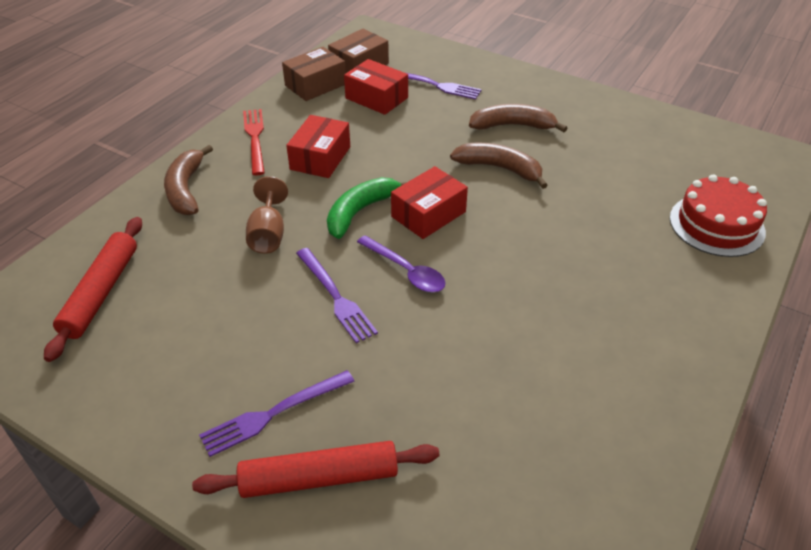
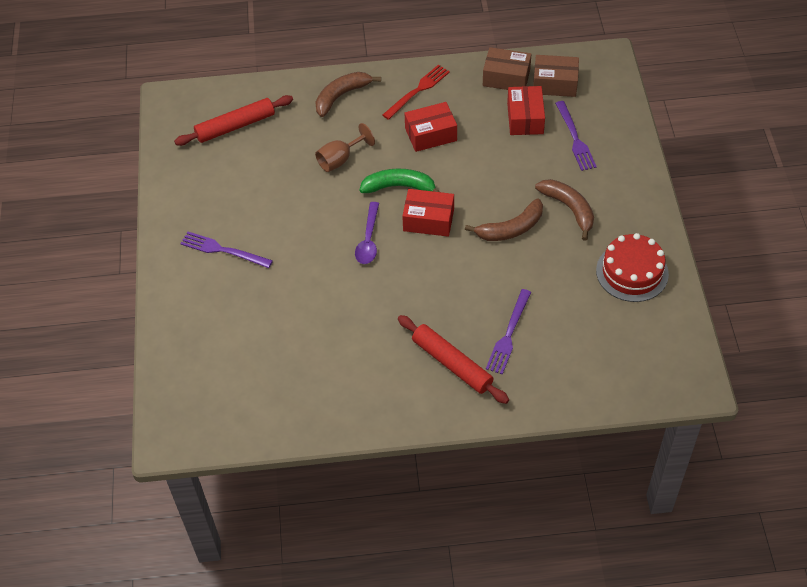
camera: 55 degrees right, 10 degrees up
(319, 477) = (203, 292): red rolling pin -> red rolling pin (452, 363)
(335, 297) = (320, 222): purple fork -> purple fork (508, 334)
(499, 168) = (511, 228): brown banana -> brown banana turned 75 degrees clockwise
(716, 225) = (563, 373): red cake -> red cake (632, 272)

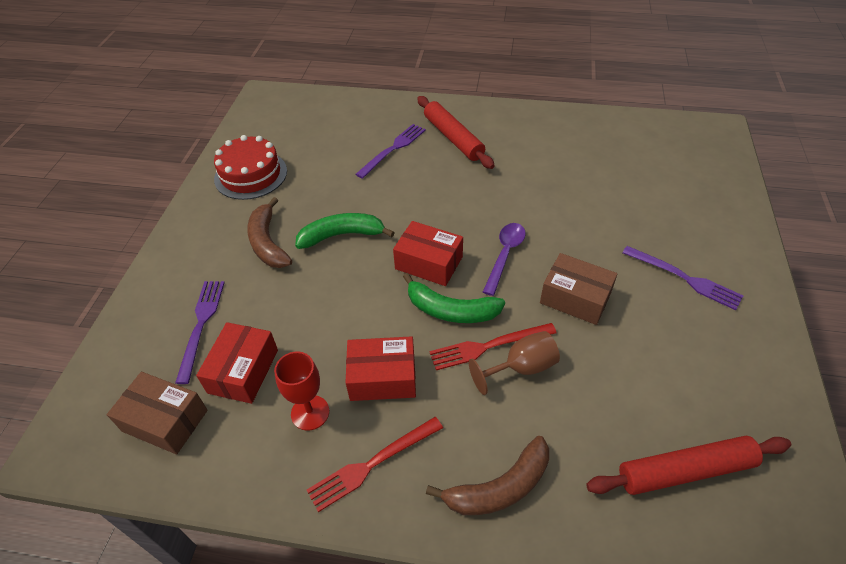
camera: 165 degrees left, 5 degrees down
(365, 168) = (488, 346): none -> red fork
(468, 106) = (310, 412): none -> red goblet
(506, 77) = (226, 452): brown box -> brown box (575, 298)
(511, 228) = (342, 235): brown banana -> green banana

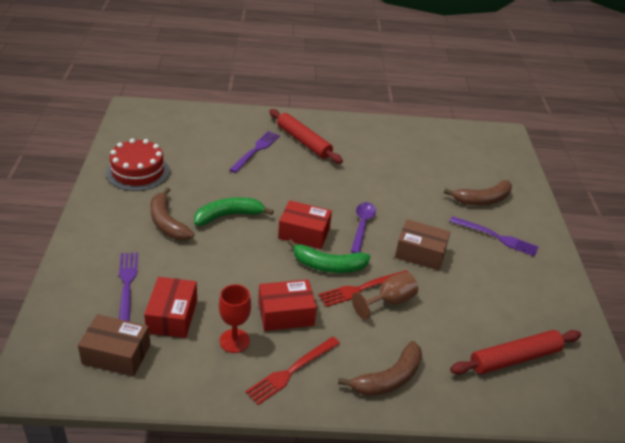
camera: 15 degrees left, 10 degrees down
(673, 222) = (482, 200): none -> brown banana

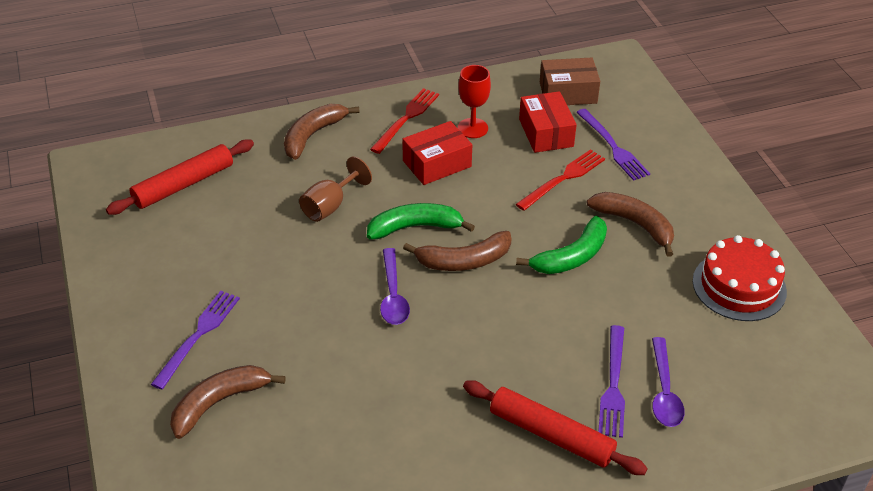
camera: 165 degrees right, 5 degrees up
(231, 141) = (664, 391): none -> purple spoon
(304, 233) = (464, 261): red box -> brown banana
(362, 288) = (365, 211): red fork -> red fork (563, 179)
(420, 253) = (305, 277): brown box -> none
(496, 237) = (198, 335): purple fork -> purple fork turned 105 degrees clockwise

